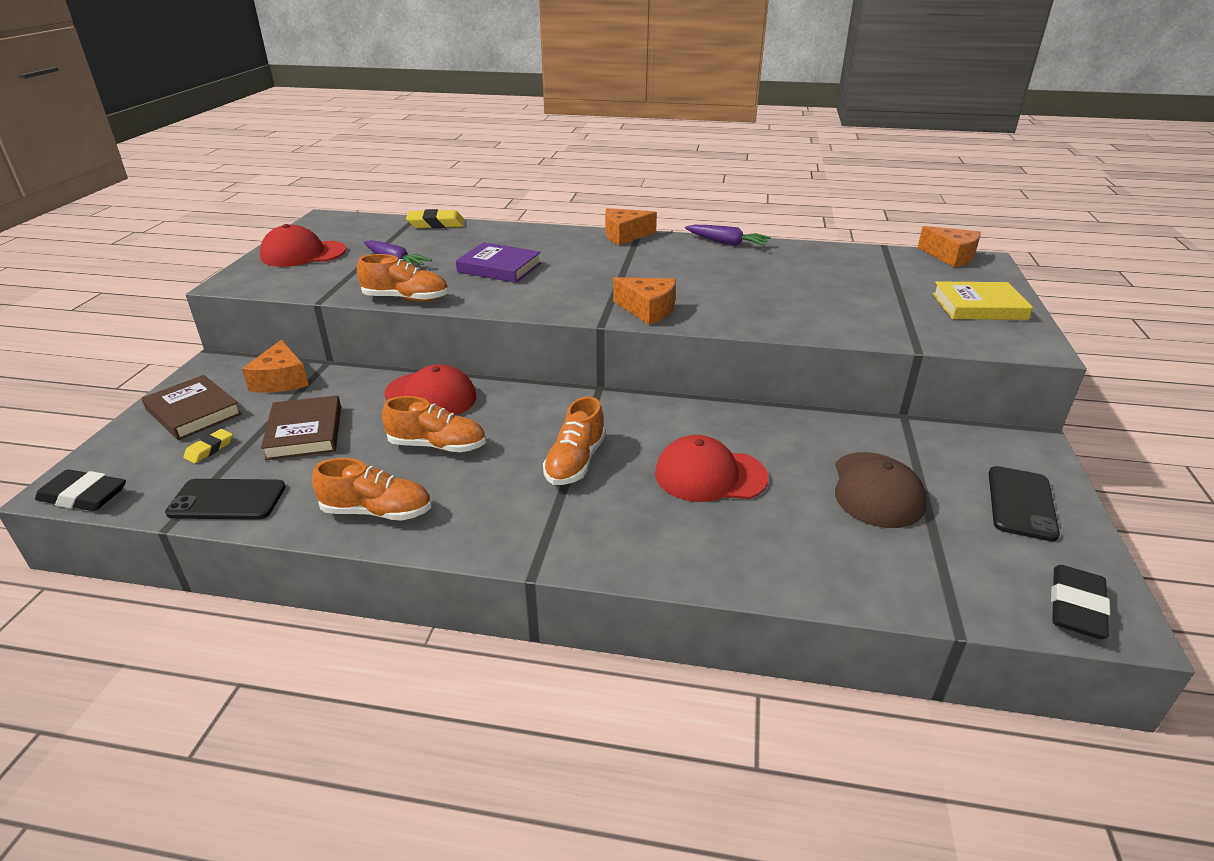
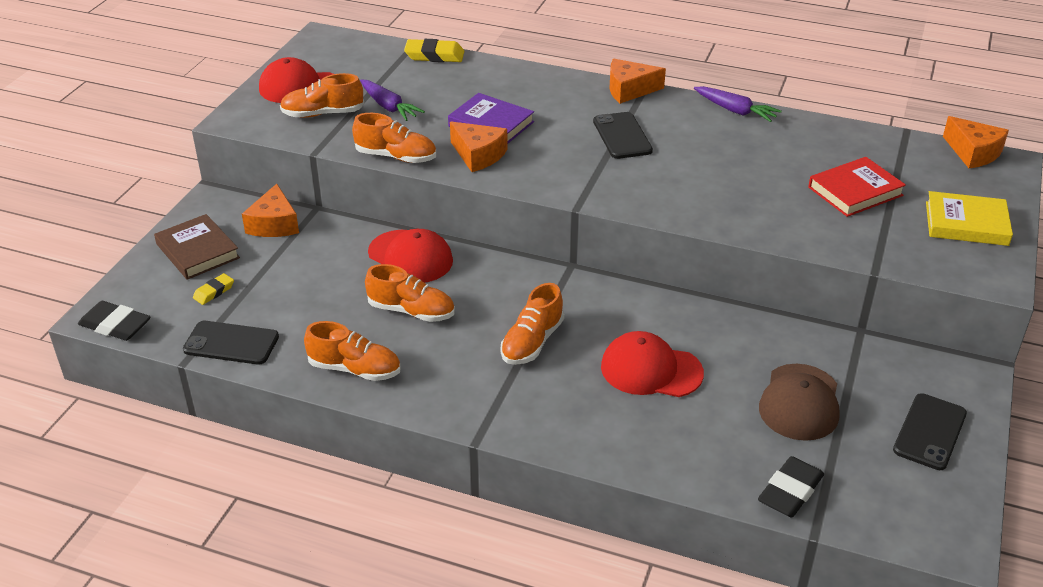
camera: 10 degrees right, 5 degrees up
(305, 432) = (295, 284): brown book -> none
(327, 271) = (323, 114): none -> orange shoe
(629, 267) = (622, 136): none -> black phone
(648, 310) = (626, 194): orange cheese -> orange cheese (478, 155)
(863, 291) = (855, 191): none -> red book
(1076, 607) = (926, 528): black eraser -> black eraser (790, 491)

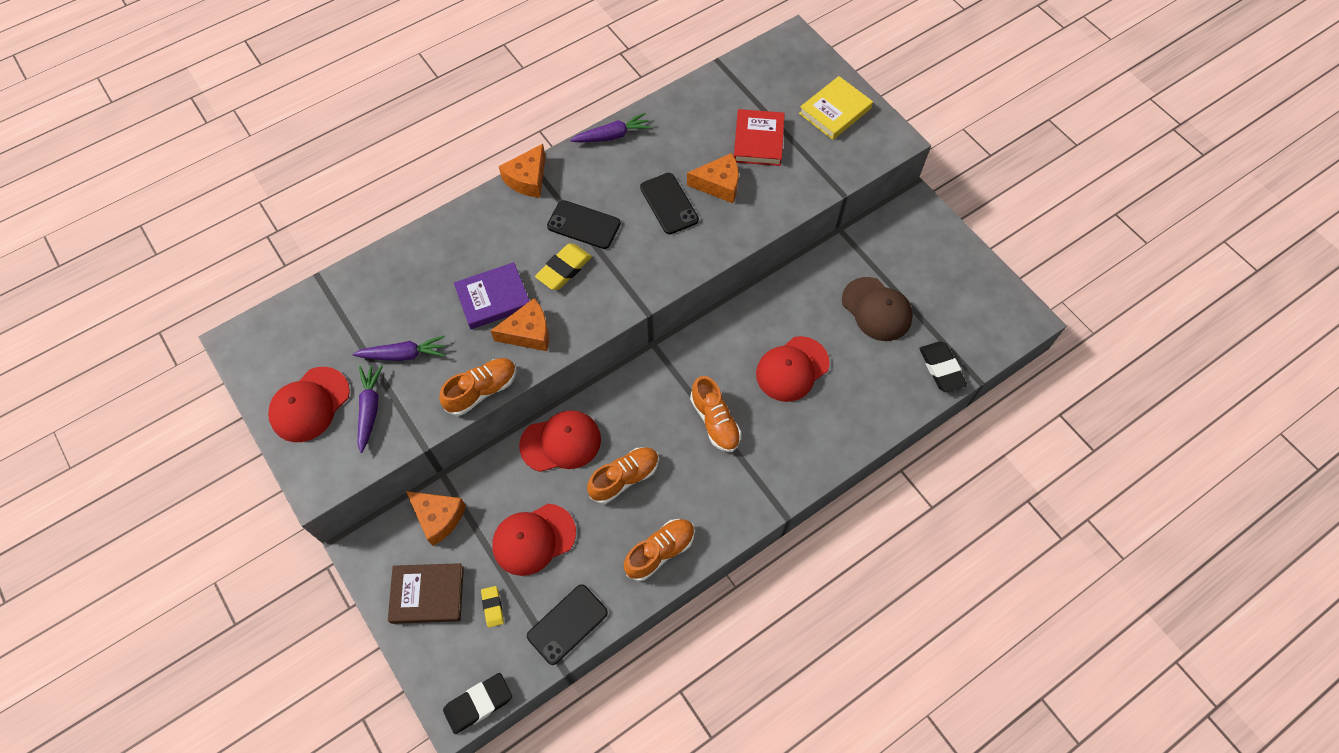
camera: 55 degrees left, 25 degrees up
(299, 285) = (533, 539): none -> red cap
(323, 114) = (370, 409): orange shoe -> purple carrot
(434, 55) = (354, 275): yellow eraser -> yellow eraser (564, 269)
(929, 432) = (943, 263): black phone -> black phone (669, 204)
(973, 152) = (770, 48): orange cheese -> orange cheese (719, 184)

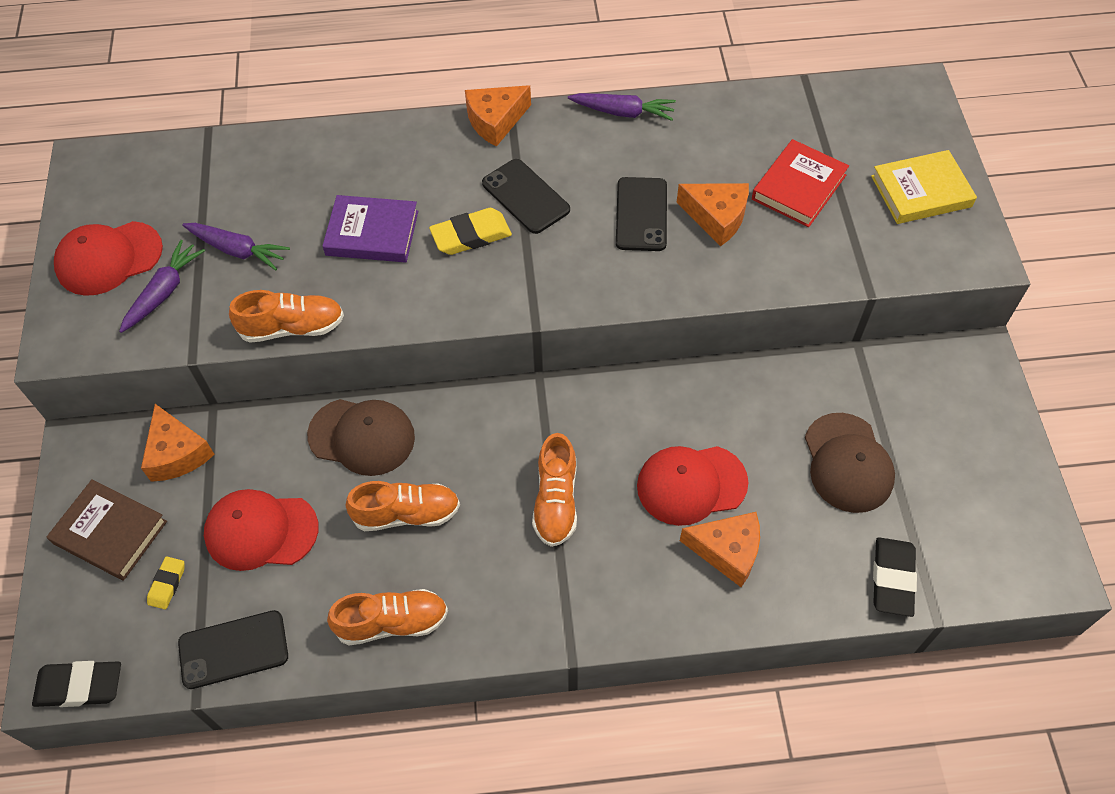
camera: 30 degrees right, 5 degrees down
(528, 333) = (385, 288): orange cheese -> orange cheese (727, 551)
(561, 442) = (362, 436): red cap -> brown cap

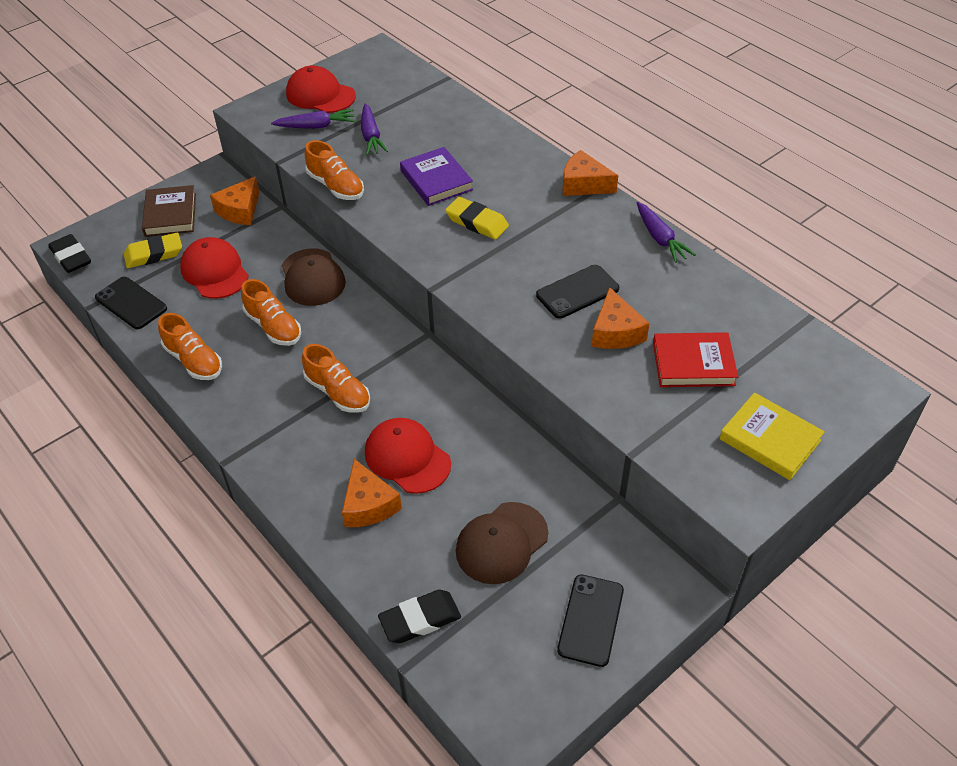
camera: 55 degrees right, 10 degrees down
(167, 584) = (154, 254): yellow eraser -> yellow eraser, size x1.70
(525, 196) = (534, 230): black phone -> black phone (591, 620)
(556, 500) = (338, 392): orange shoe -> orange shoe turned 105 degrees counterclockwise

